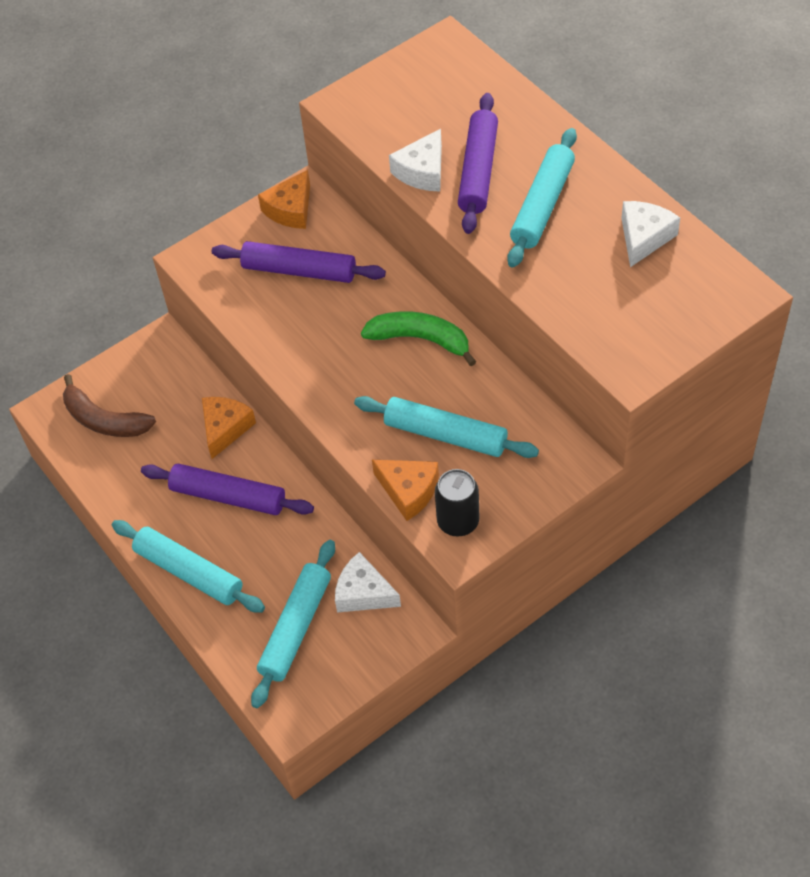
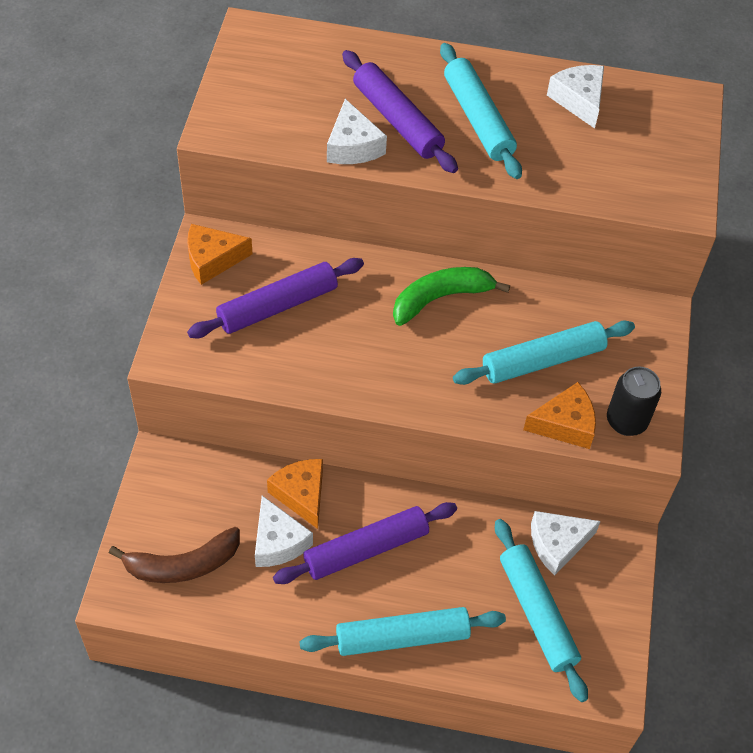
camera: 50 degrees left, 0 degrees up
(177, 449) = (278, 542): none -> white cheese
(290, 210) = (212, 259): orange cheese -> orange cheese turned 90 degrees clockwise

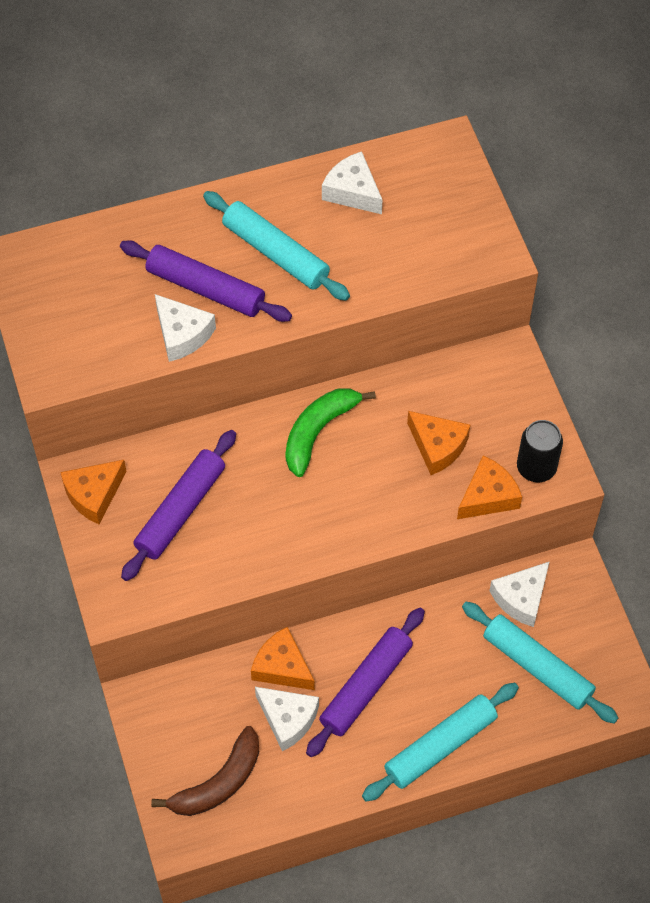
camera: 25 degrees left, 5 degrees up
(542, 360) = (437, 446): turquoise rolling pin -> orange cheese

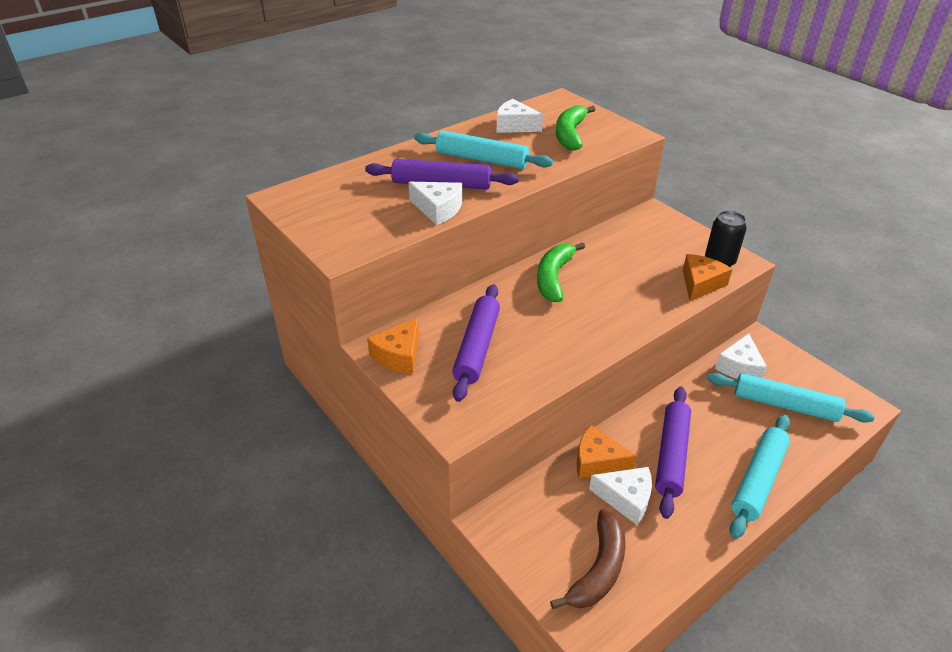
camera: 20 degrees left, 20 degrees down
(415, 231) = (570, 134): none -> green banana
(437, 446) = (644, 266): orange cheese -> none

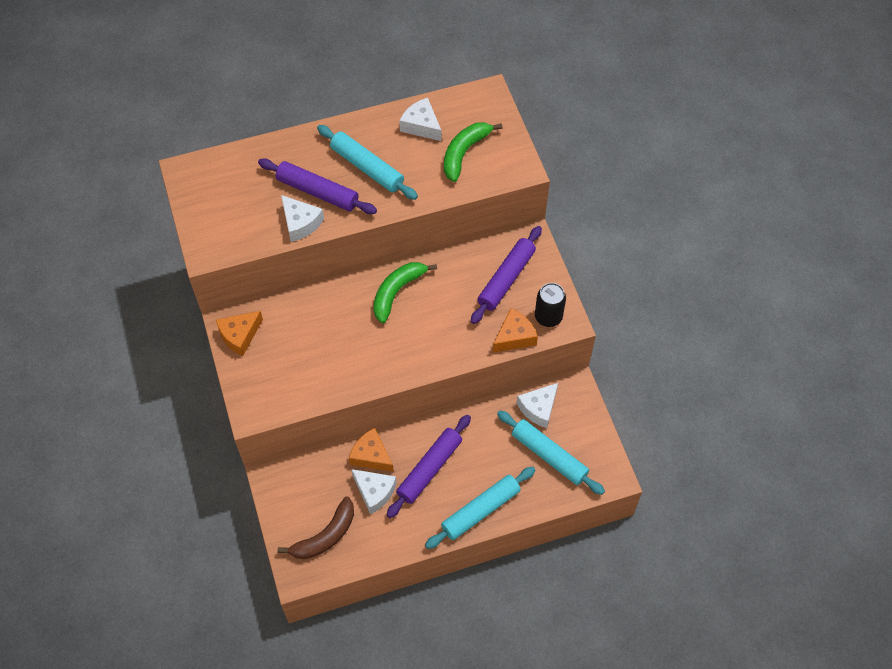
camera: 20 degrees right, 20 degrees up
(477, 347) = (300, 346): purple rolling pin -> purple rolling pin (506, 279)

